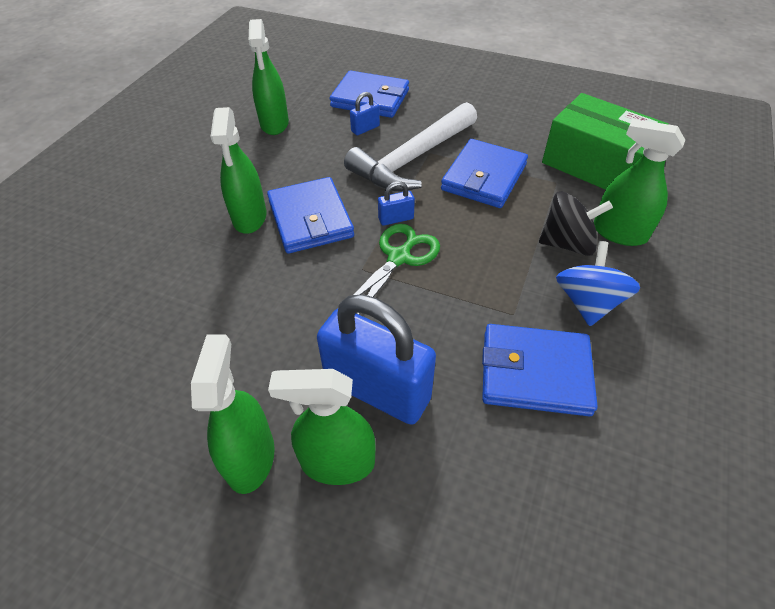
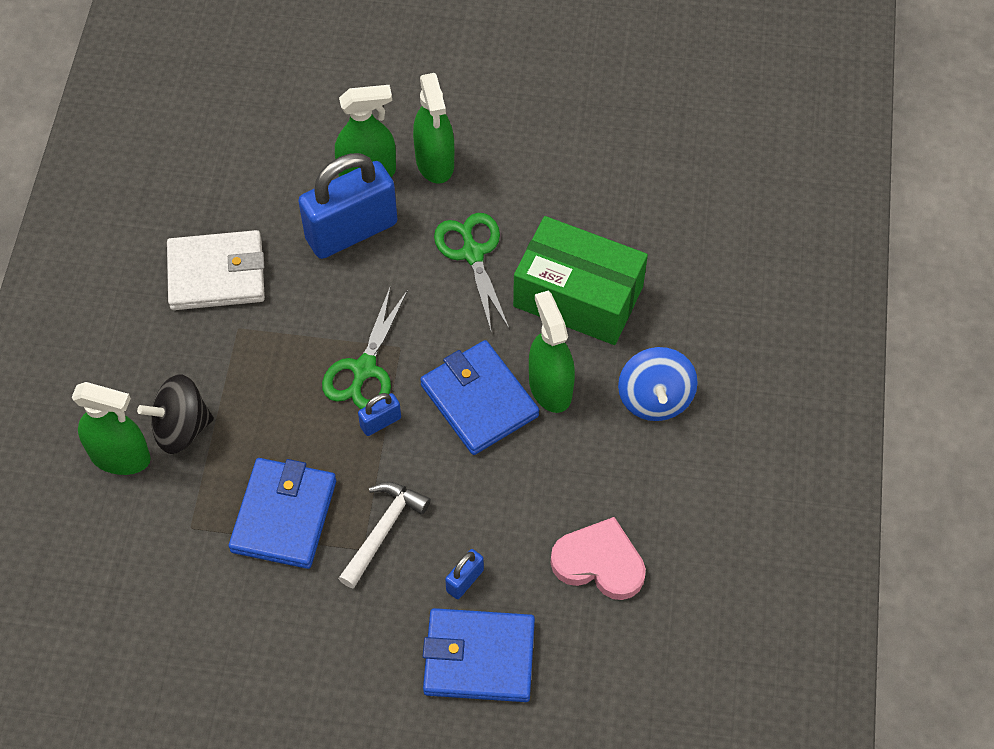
camera: 165 degrees right, 10 degrees up
(259, 337) = (472, 253): none -> green scissors
(274, 124) = (599, 562): green spray bottle -> pink heart
(377, 390) = (351, 231): blue padlock -> blue padlock turned 45 degrees counterclockwise
(412, 159) = (383, 530): white hammer -> white hammer, size x0.58
(535, 372) = (216, 274): blue wallet -> white wallet
(588, 302) = (164, 356): blue spinning top -> blue spinning top (655, 398)
(595, 165) = (137, 573): green box -> green box (578, 296)

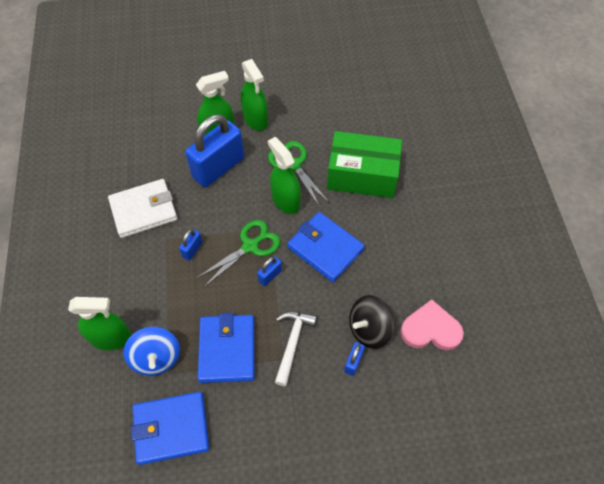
camera: 15 degrees left, 0 degrees up
(181, 428) = (146, 309): black spinning top -> black spinning top (369, 329)
(274, 353) = (192, 249): none -> blue padlock
(364, 369) = (250, 246): green scissors -> green scissors turned 135 degrees counterclockwise
(479, 657) = (378, 410): blue wallet -> blue wallet (171, 428)
(550, 387) = (364, 231): green spray bottle -> green spray bottle (285, 200)
(655, 398) = (426, 223): blue spinning top -> blue spinning top (156, 357)

